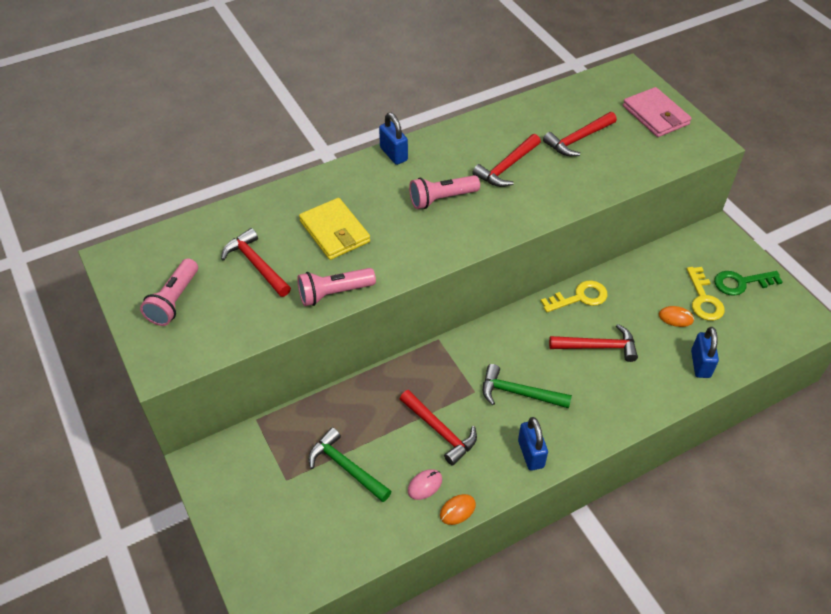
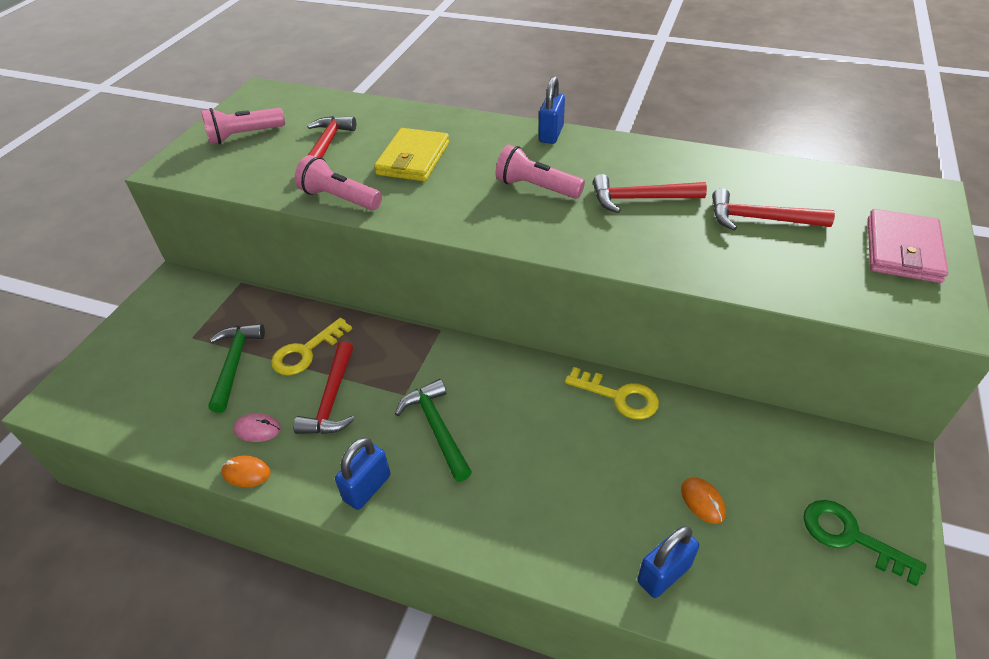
camera: 50 degrees right, 5 degrees down
(598, 347) = (571, 455): red hammer -> none
(704, 299) = (768, 512): yellow key -> yellow key (306, 352)

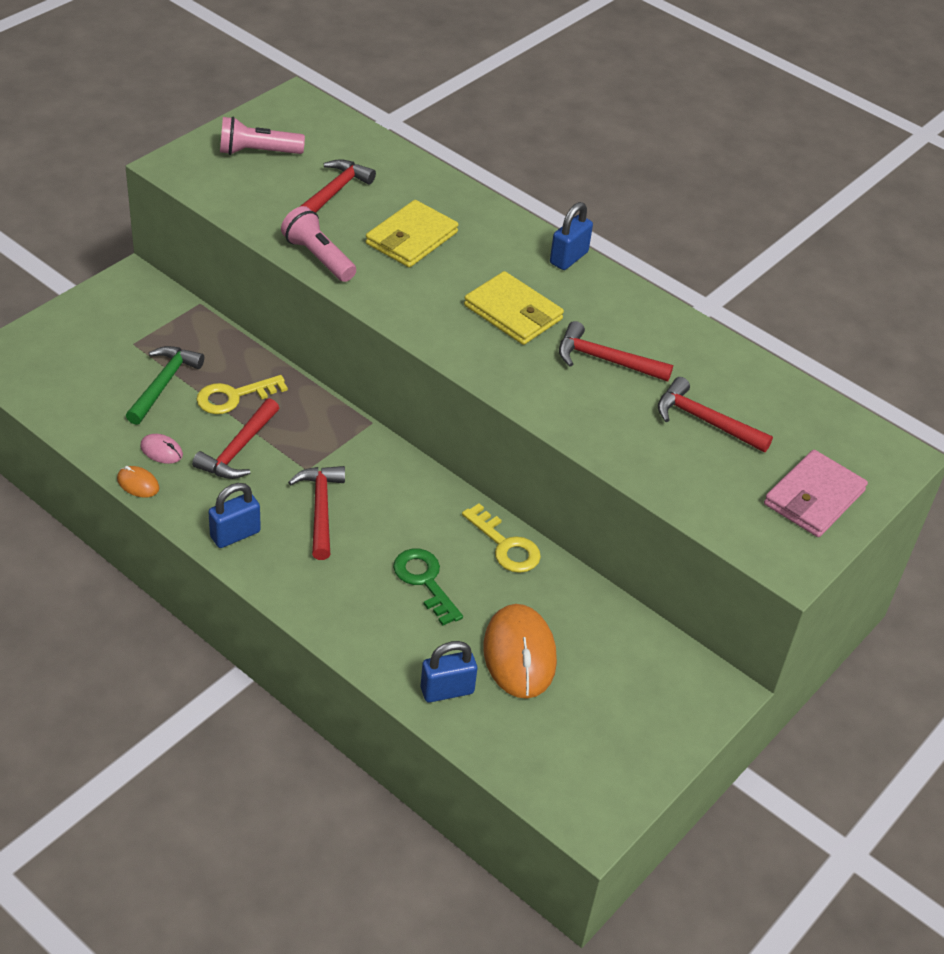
camera: 15 degrees right, 0 degrees up
(437, 428) = (320, 509): green hammer -> red hammer
(536, 187) = (513, 312): pink flashlight -> yellow wallet
(702, 501) = (519, 654): orange mouse -> orange mouse, size x2.16
(850, 537) = (627, 728): green key -> green key (425, 581)

